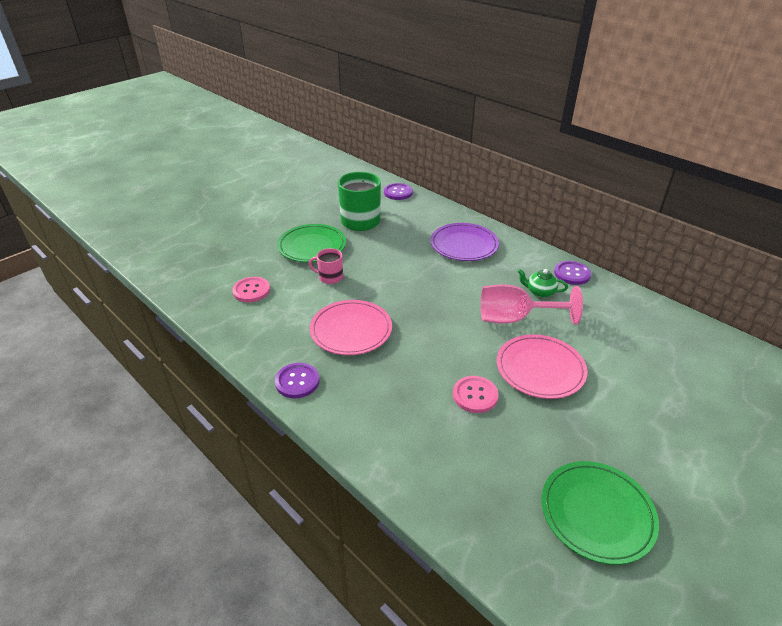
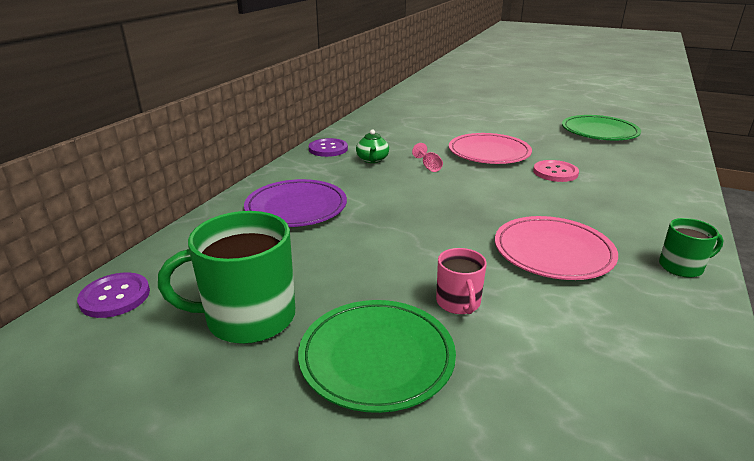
camera: 110 degrees left, 10 degrees down
(251, 290) = (582, 391): pink button -> none
(297, 381) = (682, 267): purple button -> green mug
(515, 318) = (429, 167): pink goblet -> pink goblet, size x0.41

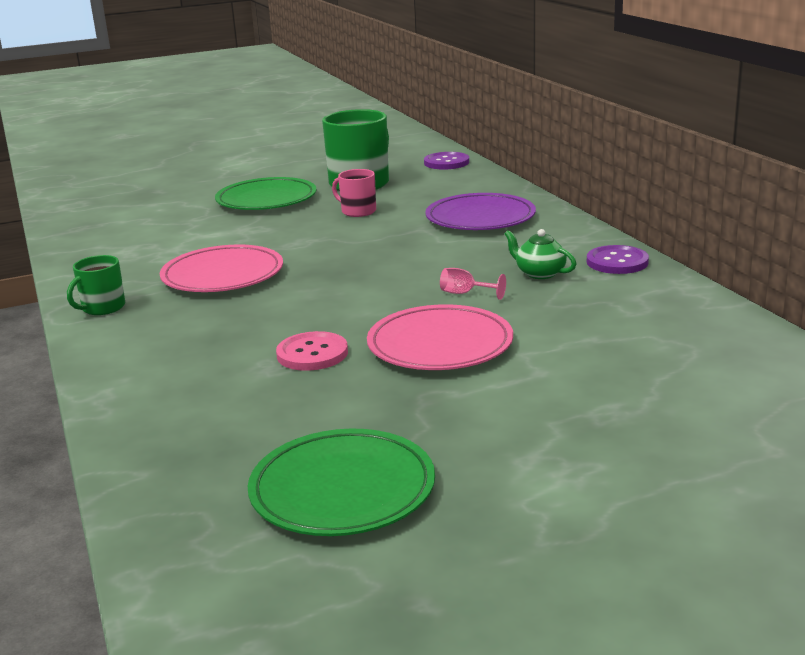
camera: 135 degrees right, 5 degrees down
(458, 303) = (255, 228): pink mug -> pink mug (358, 211)

